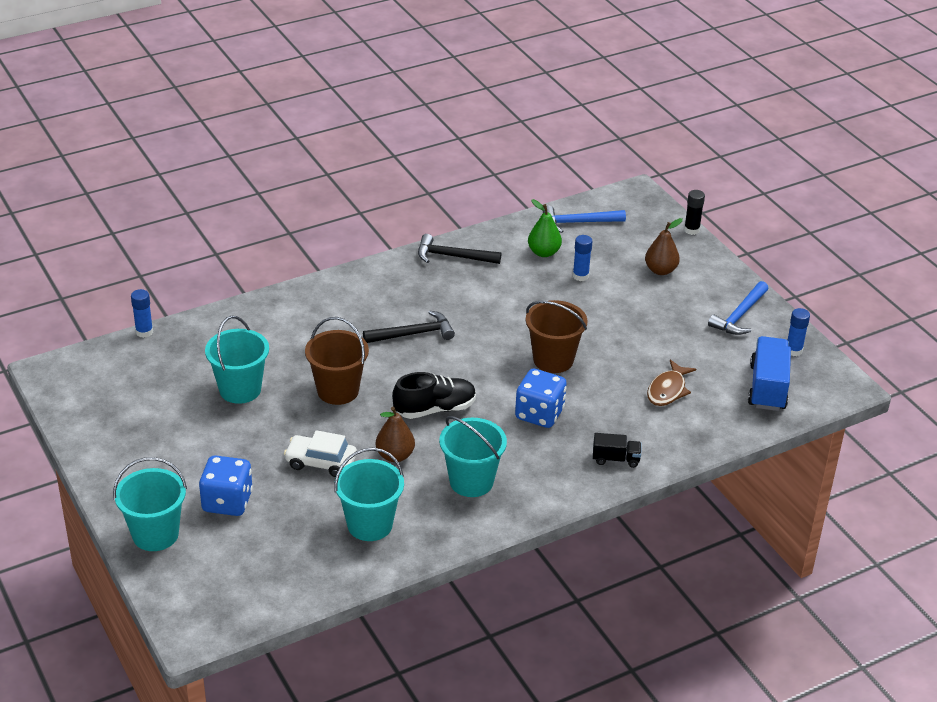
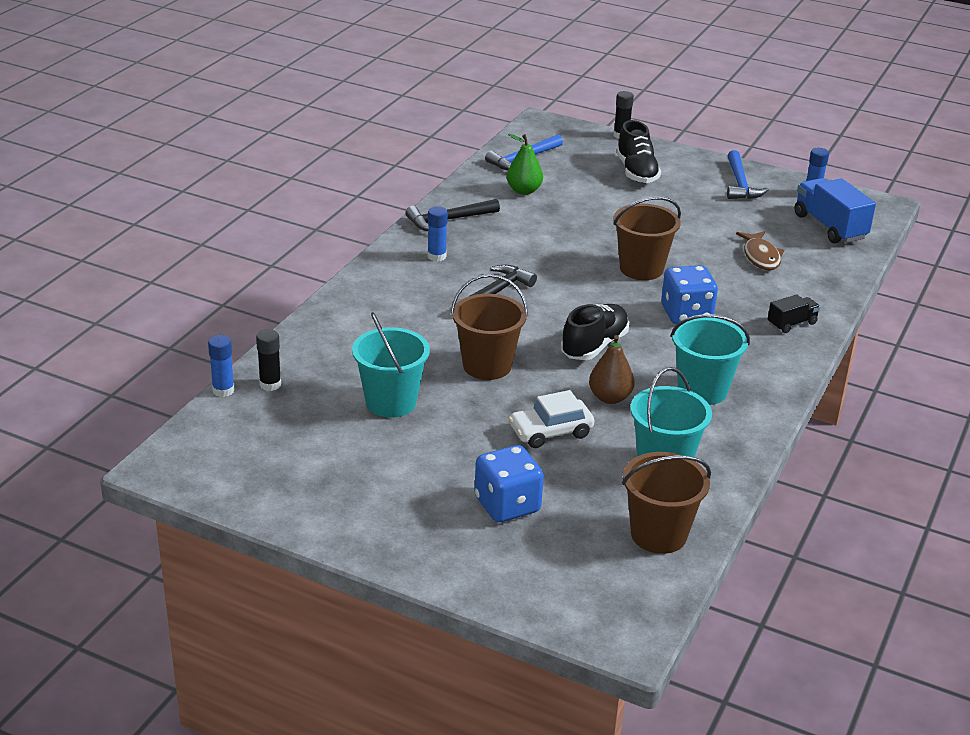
camera: 35 degrees left, 5 degrees down
(155, 534) = (473, 567): turquoise bucket -> none
(178, 341) = (270, 384): none -> black glue stick
(301, 573) = (658, 534): none -> brown bucket
(580, 276) = (578, 198): blue glue stick -> blue glue stick (436, 256)
(660, 270) = (636, 172): brown pear -> black shoe

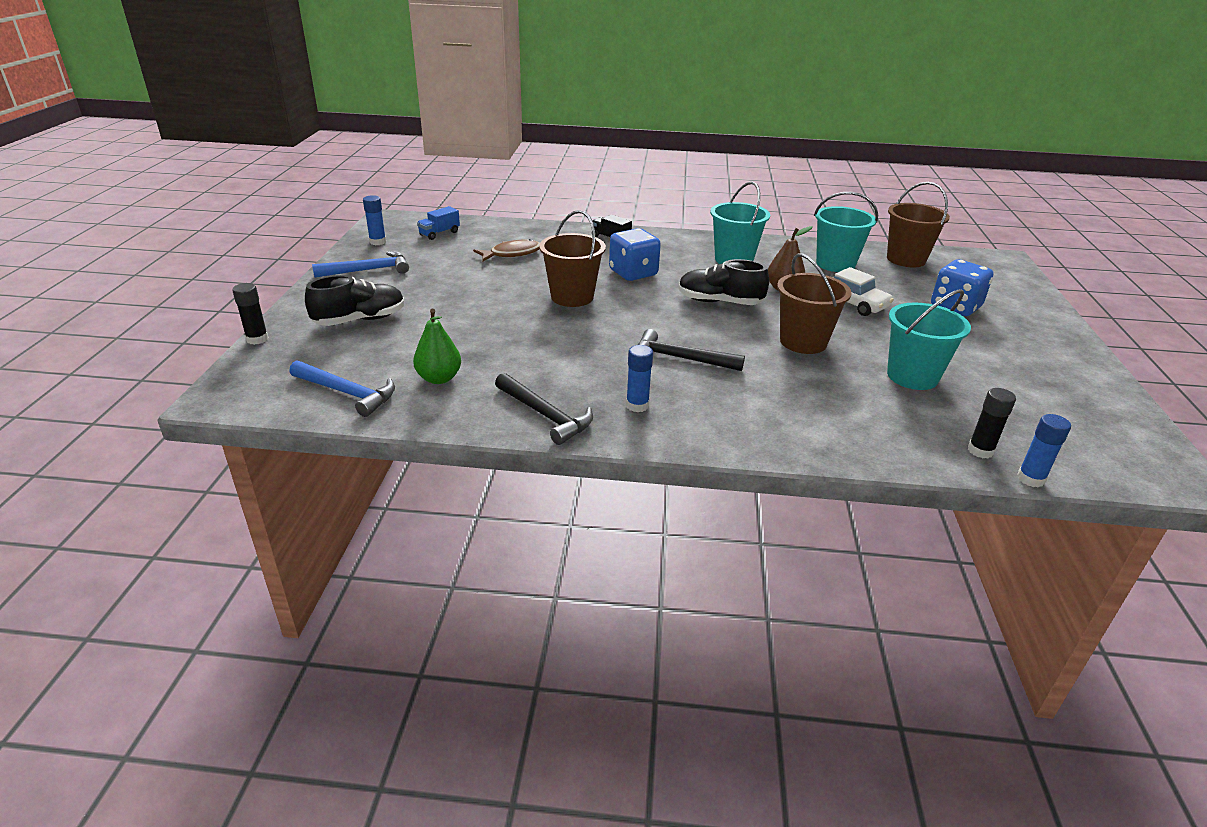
camera: 110 degrees left, 0 degrees up
(829, 227) = (439, 233): blue truck -> blue truck, size x0.55

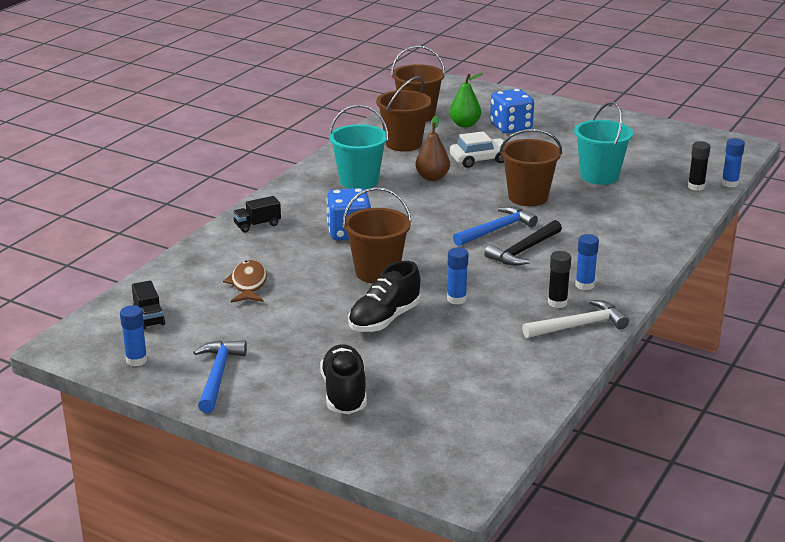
camera: 65 degrees left, 5 degrees down
(257, 339) = (346, 460): black glue stick -> black glue stick (557, 303)
(347, 393) = (492, 415): blue hammer -> blue hammer (496, 230)
(439, 233) = (149, 317): blue truck -> black truck
(439, 378) = (492, 364): green pear -> green pear (464, 124)
(545, 415) = (579, 326): black hammer -> white hammer
(551, 340) = (456, 299): none -> blue glue stick
(719, 302) = (437, 210): black shoe -> black shoe (384, 319)
(835, 264) = (403, 144): turquoise bucket -> brown bucket

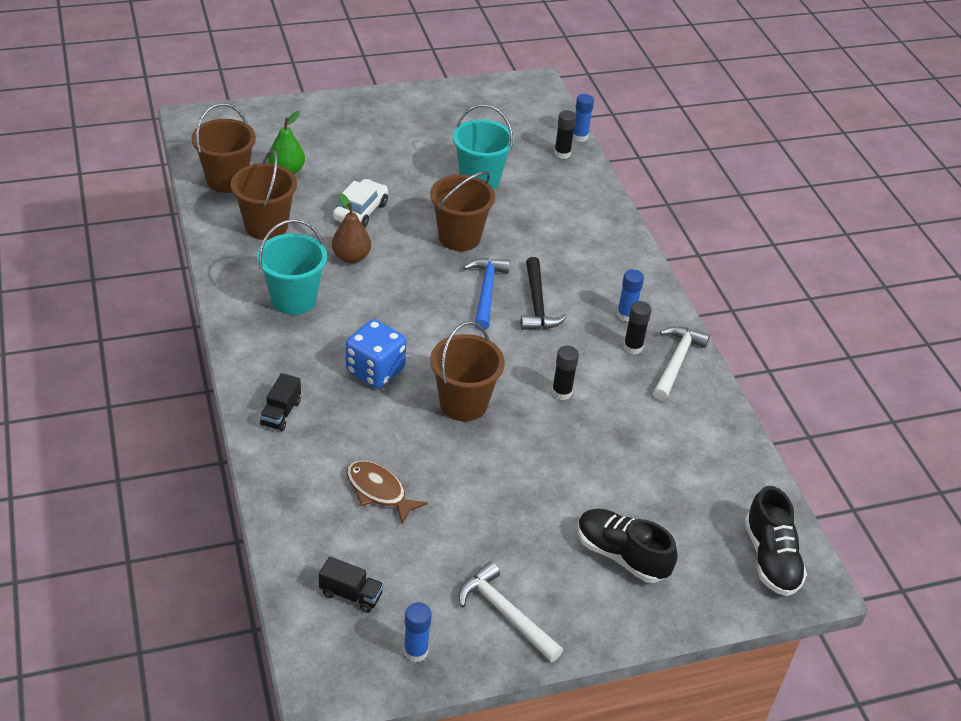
camera: 50 degrees left, 15 degrees up
(218, 375) = (505, 613): blue hammer -> white hammer
(384, 319) = (541, 453): black shoe -> black shoe (770, 558)
(456, 299) = (561, 392): blue glue stick -> black glue stick
(511, 127) = (332, 154): blue dice -> none

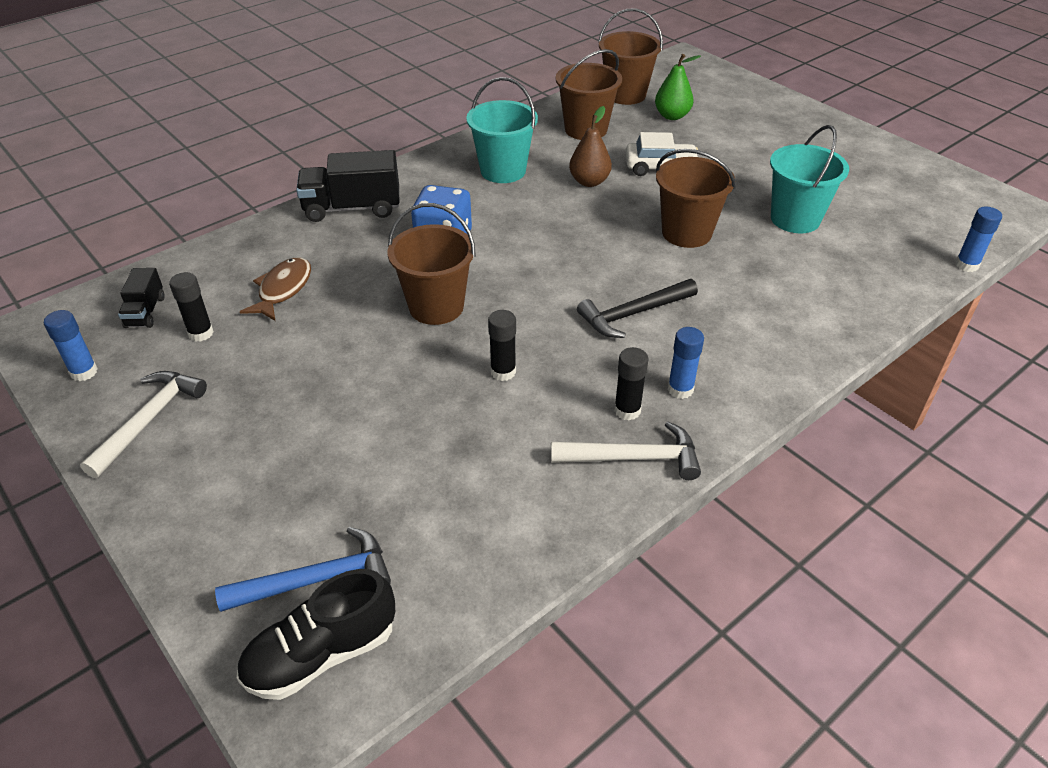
camera: 70 degrees right, 0 degrees up
(281, 413) = (352, 208): black truck -> black truck, size x1.83
(486, 292) = (619, 274): blue hammer -> blue hammer (317, 579)
(562, 154) = (916, 261): black glue stick -> black glue stick (201, 333)
(621, 555) = (267, 492): black shoe -> none

